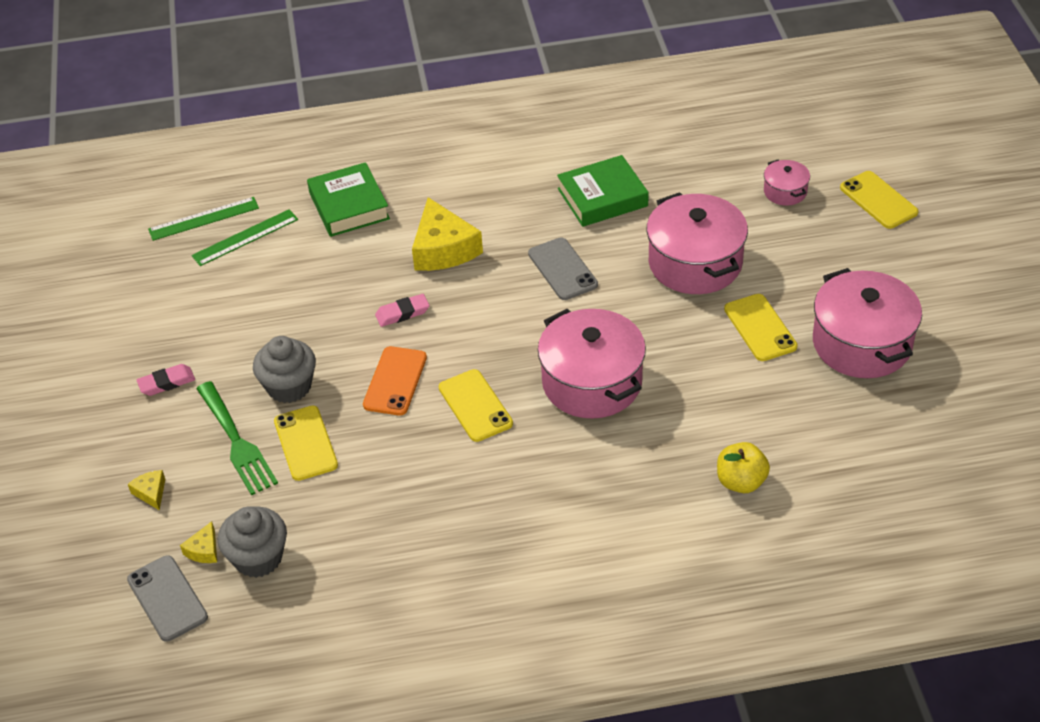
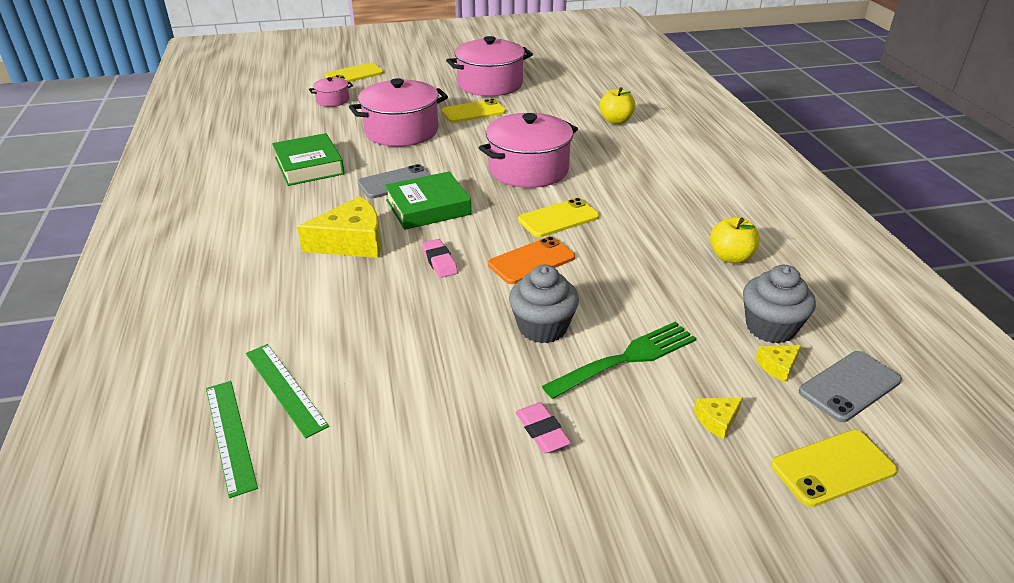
camera: 95 degrees left, 10 degrees down
(204, 550) = (777, 366): yellow cheese -> yellow cheese turned 135 degrees clockwise
(305, 443) = (619, 309): yellow phone -> yellow phone (832, 468)
(349, 206) = (259, 307): green book -> green book (428, 207)
(382, 550) = (730, 257): none -> yellow apple
(395, 381) = (531, 261): orange phone -> orange phone turned 45 degrees counterclockwise

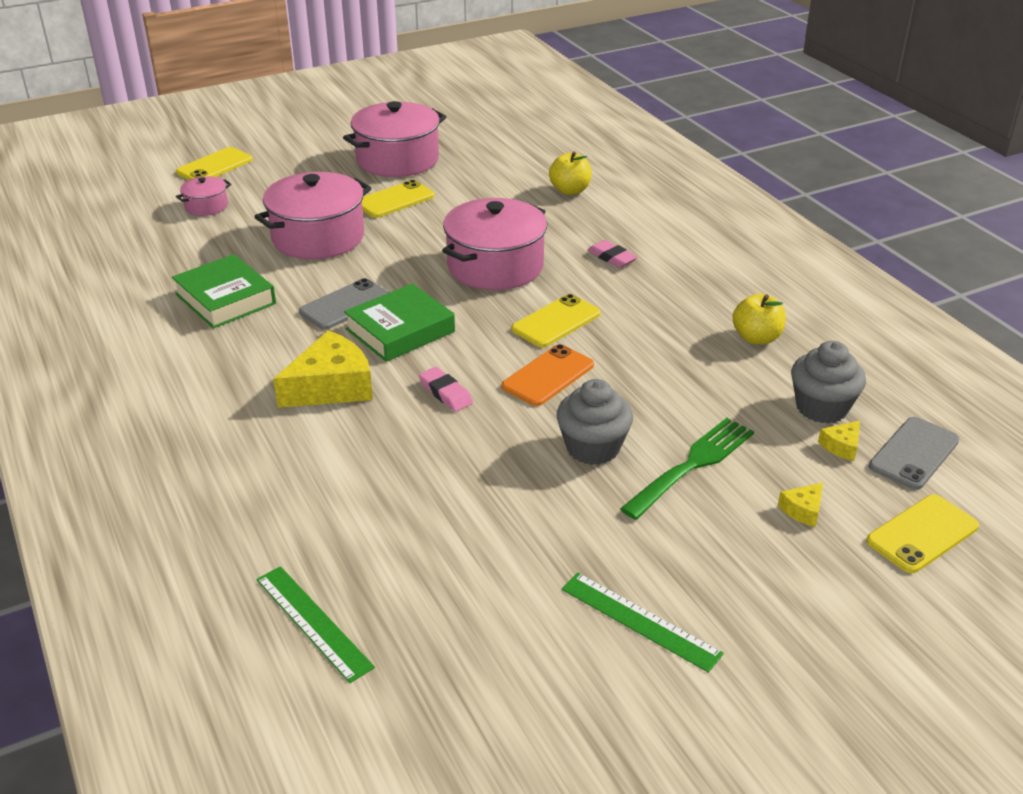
camera: 15 degrees left, 0 degrees up
(285, 388) = (346, 562): green ruler -> green ruler (640, 621)
(542, 431) = (639, 553): pink eraser -> pink eraser (612, 257)

